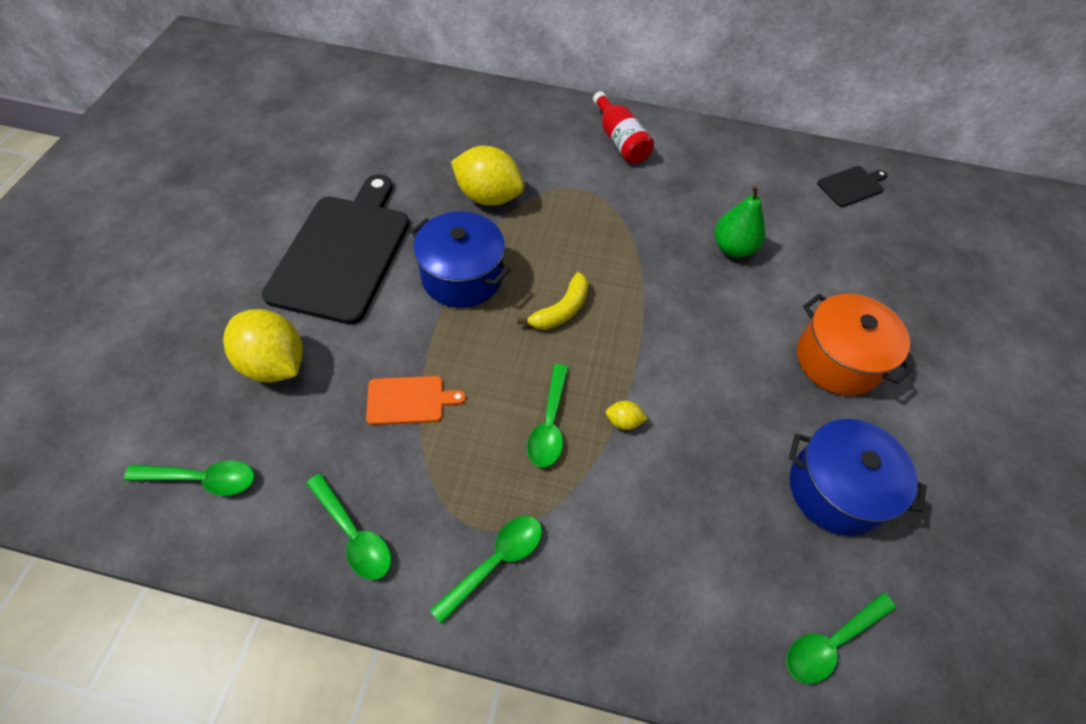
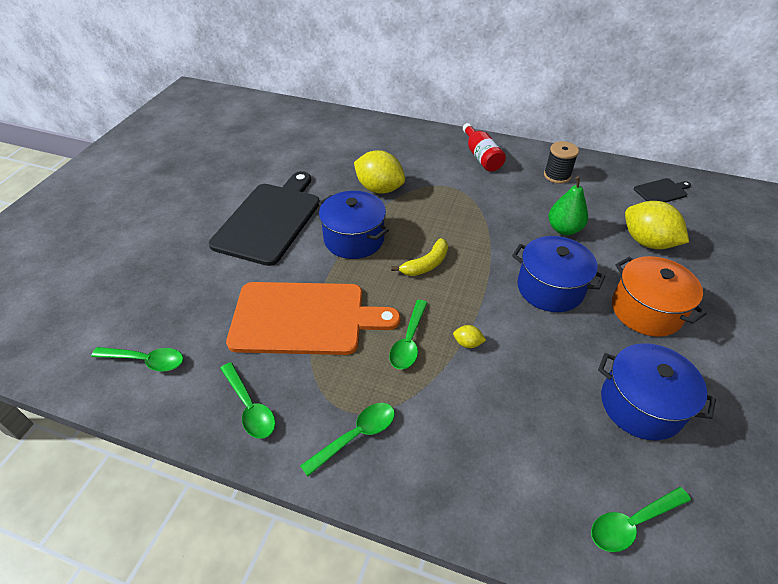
camera: 10 degrees right, 10 degrees down
(274, 364) = (210, 288): yellow lemon -> yellow lemon (647, 242)
(409, 400) = (304, 318): orange cutting board -> orange cutting board, size x2.25
(720, 167) = (557, 176): none -> black spool
(720, 336) = (550, 288): none -> blue pot

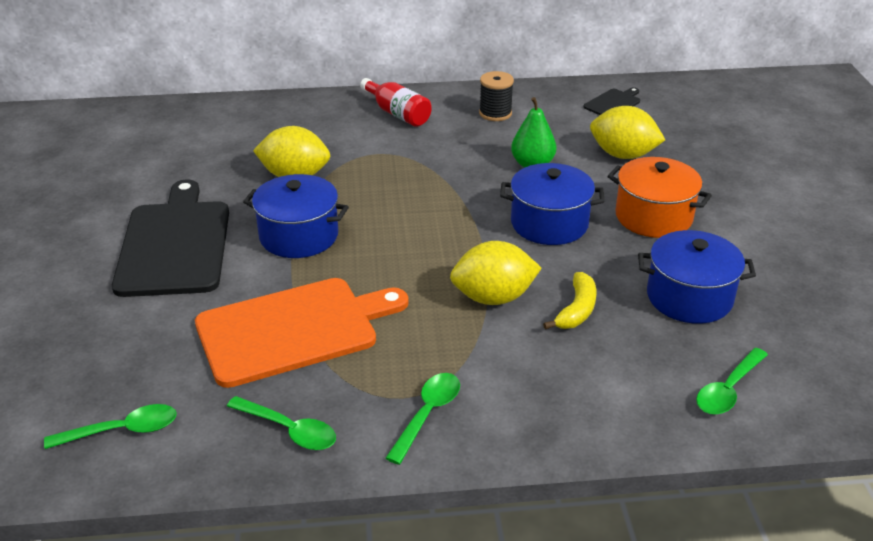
camera: 25 degrees left, 10 degrees down
(409, 341) = (429, 315): green spoon -> none
(426, 264) = (402, 238): yellow banana -> yellow banana (576, 310)
(467, 343) = (493, 298): yellow lemon -> yellow lemon, size x2.36

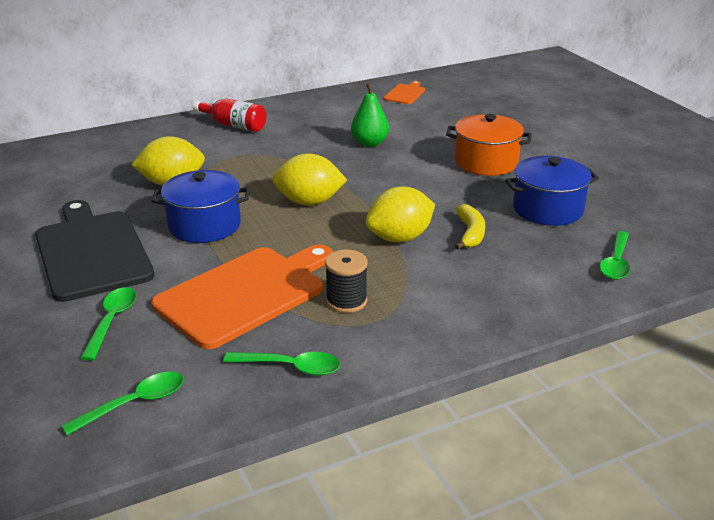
camera: 20 degrees left, 5 degrees down
(427, 414) = (401, 329): green spoon -> green spoon (112, 321)
(495, 113) = (316, 113): black spool -> black spool (346, 301)
(549, 223) = (410, 180): blue pot -> none
(613, 103) = (405, 94): black cutting board -> orange cutting board
(623, 155) = (435, 126): yellow lemon -> yellow lemon (309, 202)

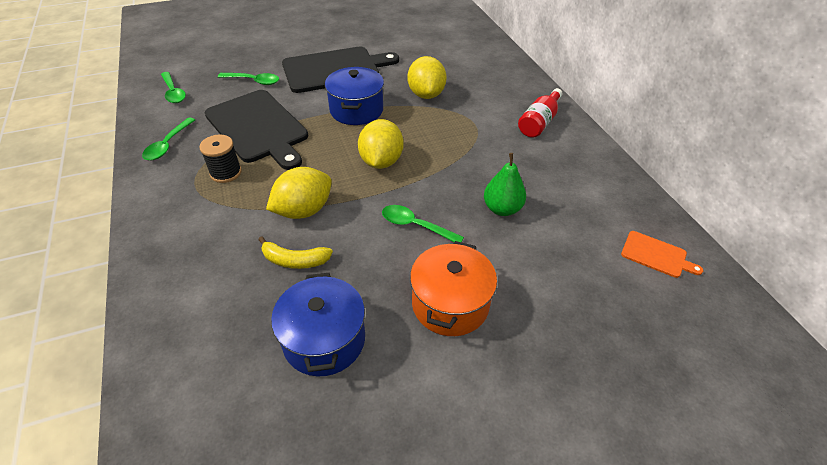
camera: 95 degrees right, 15 degrees up
(245, 294) = (258, 128): orange cutting board -> black cutting board
(399, 238) = (303, 210): yellow lemon -> yellow lemon turned 75 degrees clockwise
(616, 263) = (193, 375): green spoon -> green spoon (415, 225)

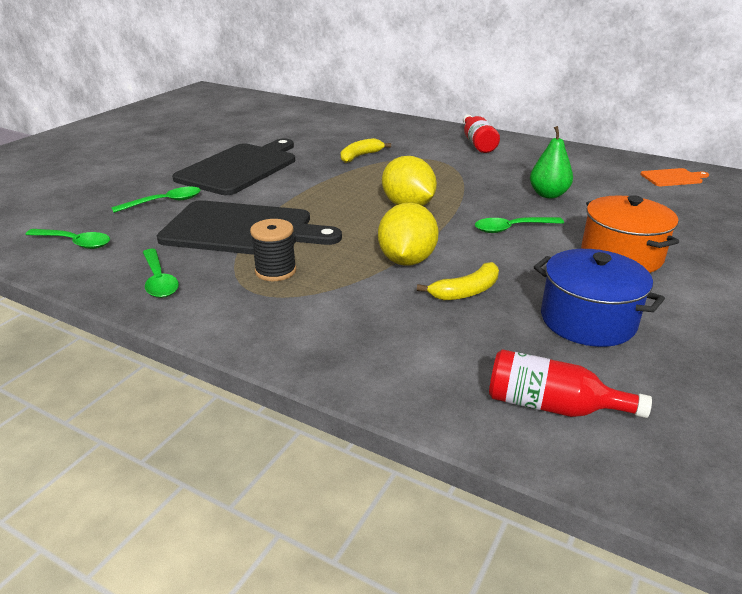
camera: 40 degrees left, 15 degrees down
(195, 381) = (551, 406): none -> red bottle
(356, 110) = (318, 185): blue pot -> none
(426, 94) = (360, 156): yellow lemon -> yellow banana

